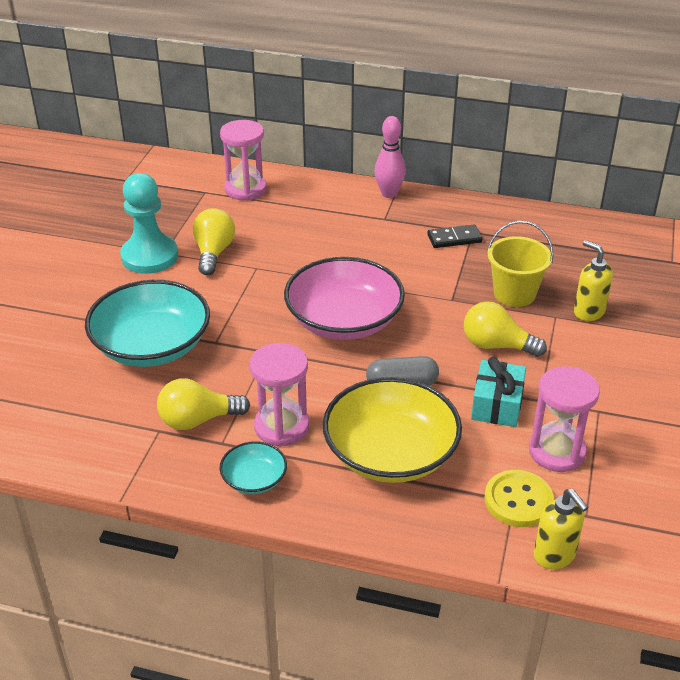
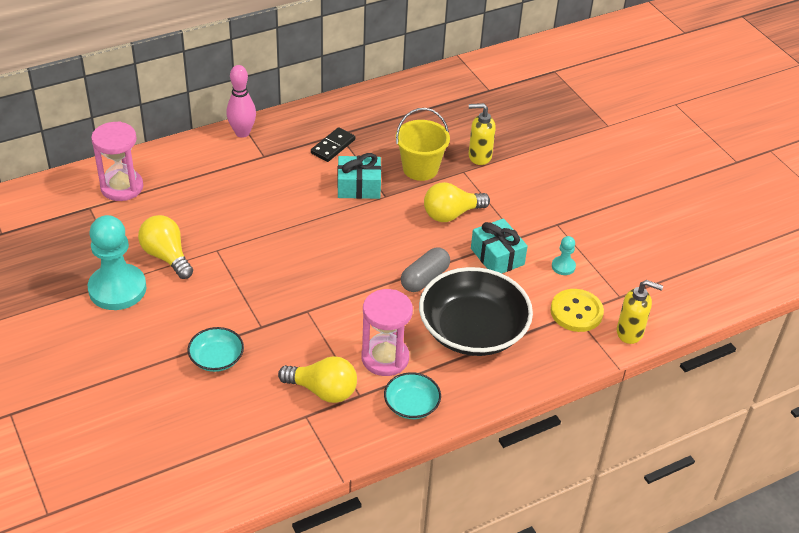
camera: 45 degrees left, 5 degrees up
(151, 345) = (216, 358): turquoise bowl -> turquoise bowl, size x0.48
(198, 420) = (323, 391): yellow light bulb -> yellow light bulb turned 105 degrees counterclockwise
(344, 320) = (332, 254): pink bowl -> none
(390, 453) = (472, 330): yellow bowl -> black bowl
(437, 280) = (359, 187): none -> turquoise gift
(557, 452) = (563, 266): pink hourglass -> turquoise pawn

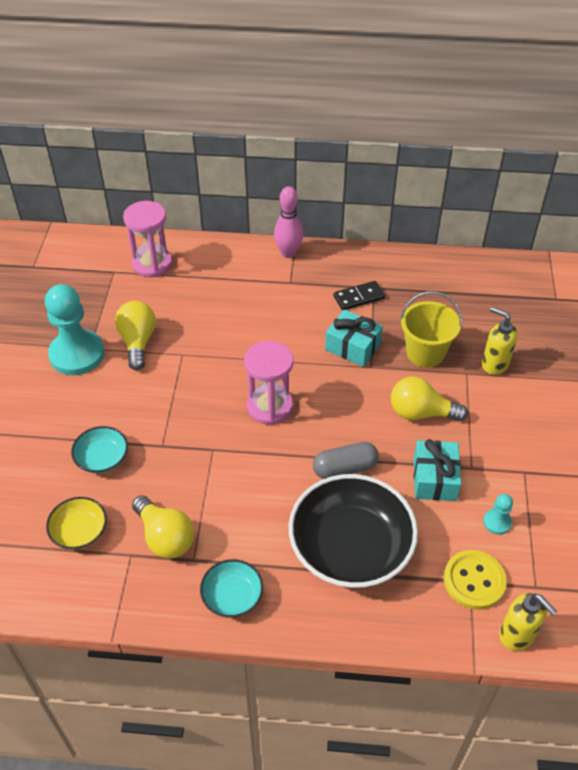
camera: 35 degrees right, 5 degrees up
(246, 420) = (79, 531): none -> yellow bowl
(385, 358) = (245, 533): pink hourglass -> pink hourglass (270, 406)

